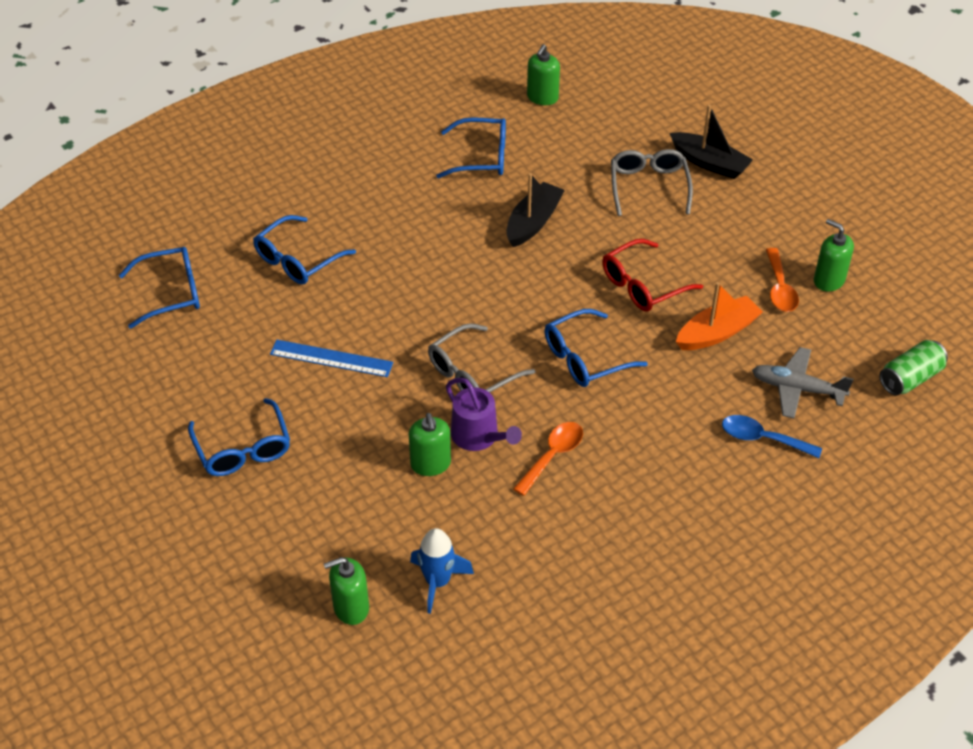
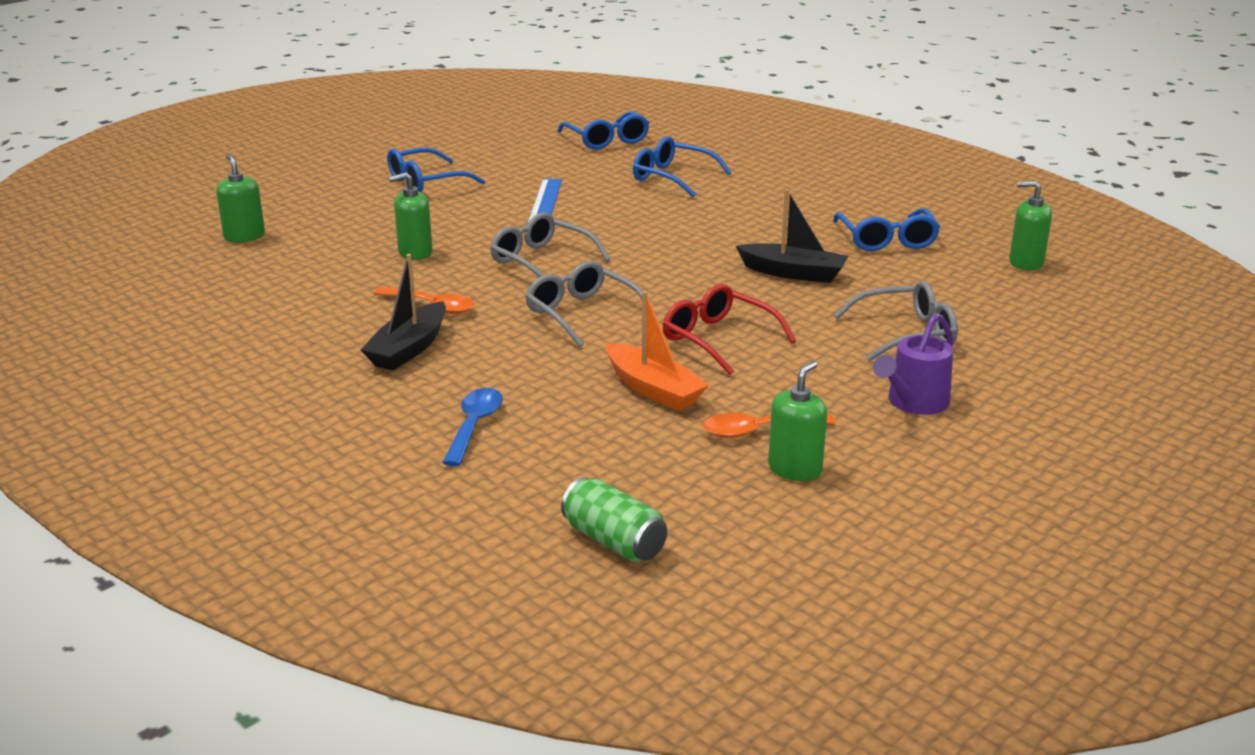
camera: 80 degrees right, 20 degrees down
(438, 582) = (268, 267): blue rocket -> none
(478, 436) = (454, 270): purple watering can -> purple watering can (914, 402)
(585, 358) = (582, 314): blue glasses -> grey glasses
(709, 163) = (987, 372): black boat -> black boat (409, 349)
(797, 389) = (568, 448): grey plane -> none

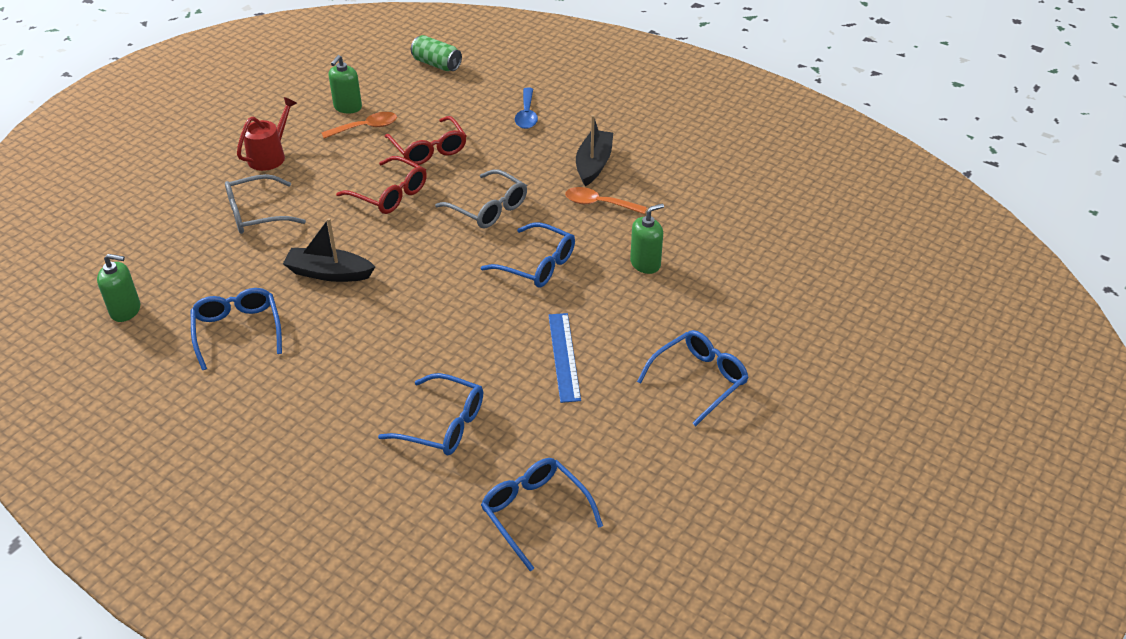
camera: 170 degrees right, 15 degrees up
(244, 236) = (801, 268): green soap dispenser -> none
(541, 261) = (537, 265): grey glasses -> blue glasses
(653, 389) = (429, 149): orange boat -> red glasses
(914, 402) = (270, 156): purple watering can -> red watering can

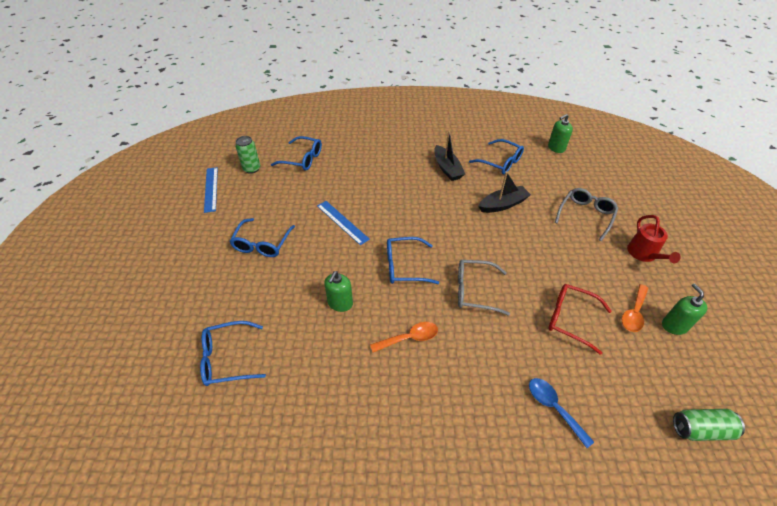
camera: 145 degrees right, 5 degrees up
(389, 194) = (541, 267): red glasses -> none
(443, 425) = (369, 170): blue glasses -> blue glasses (227, 358)
(593, 164) = (447, 379): black boat -> black boat (447, 168)
(642, 540) = (252, 169): none -> green can
(738, 529) = (211, 189): none -> blue ruler

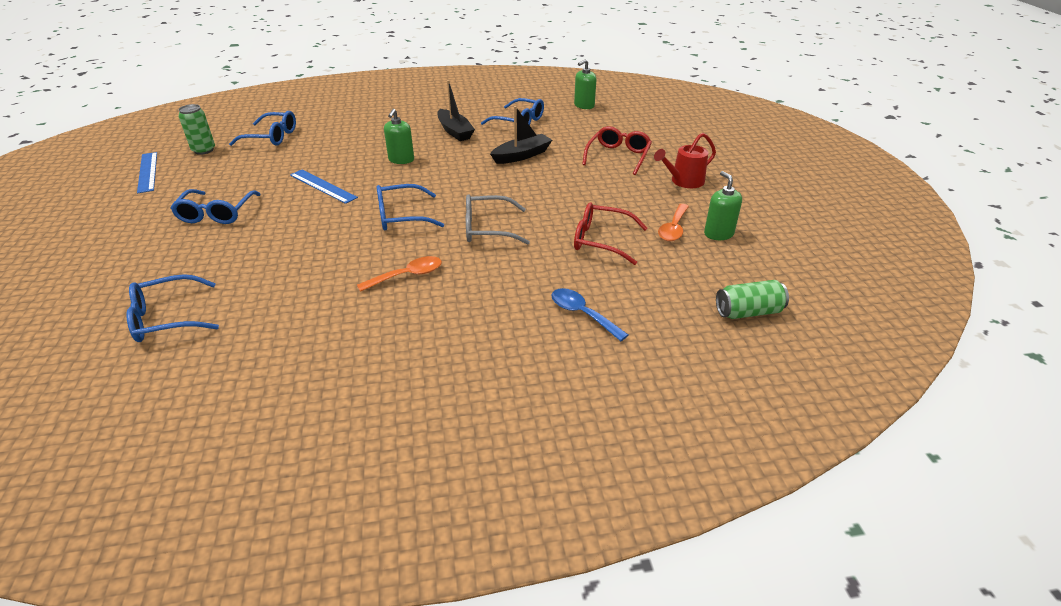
camera: 10 degrees left, 10 degrees down
(340, 303) = (319, 255): green soap dispenser -> green soap dispenser (401, 160)
(585, 215) = (618, 156): grey glasses -> red glasses
(643, 254) = (684, 181): red watering can -> red watering can turned 75 degrees clockwise

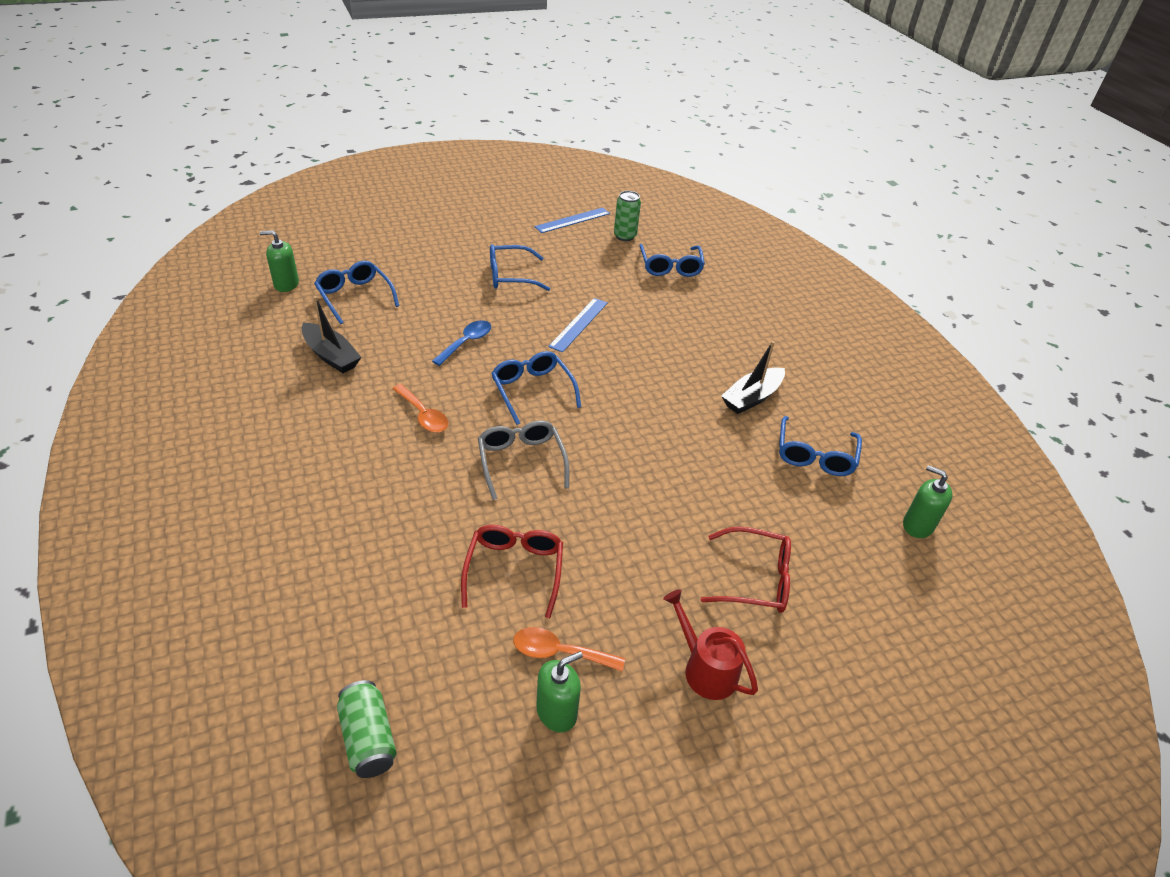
camera: 75 degrees right, 5 degrees up
(401, 160) = (657, 366): green soap dispenser -> green soap dispenser (286, 284)
(522, 155) = (712, 470): black boat -> black boat (331, 356)
(582, 314) = (362, 561): blue spoon -> blue spoon (466, 342)

